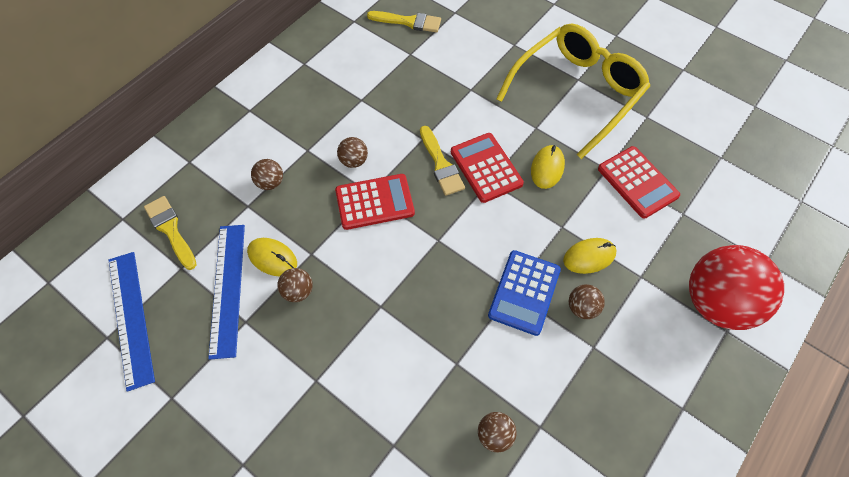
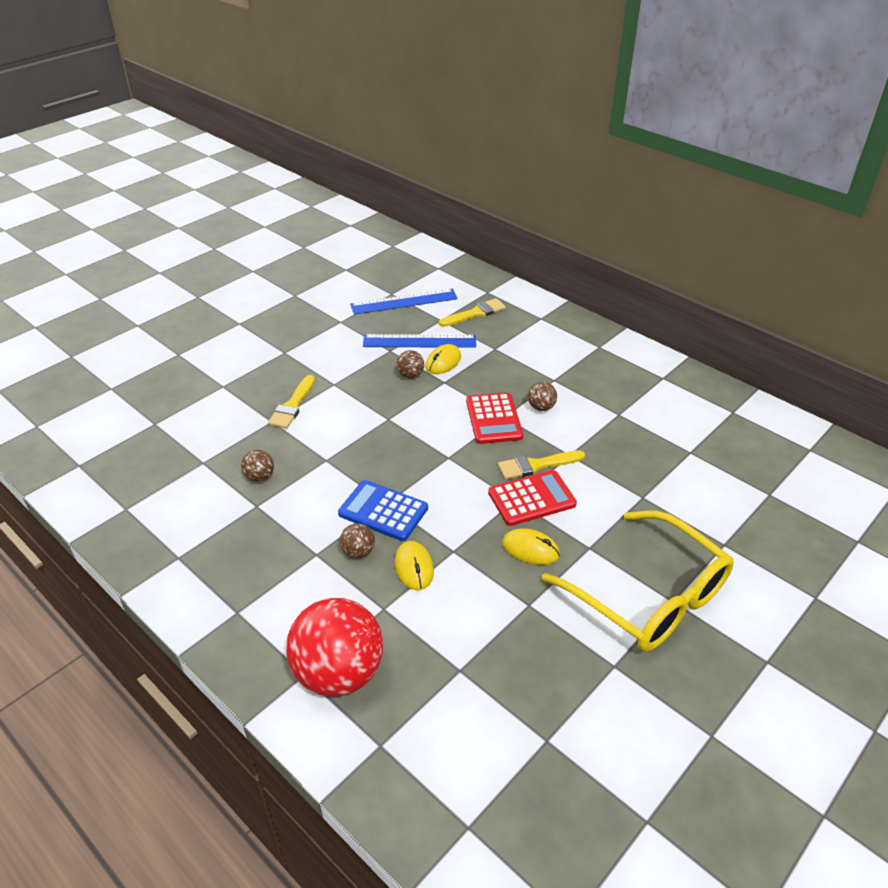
camera: 95 degrees right, 20 degrees down
(270, 183) = (518, 359): brown ball -> none
(408, 22) = (742, 453): yellow brush -> yellow brush (292, 405)
(637, 182) = (508, 632): red calculator -> none

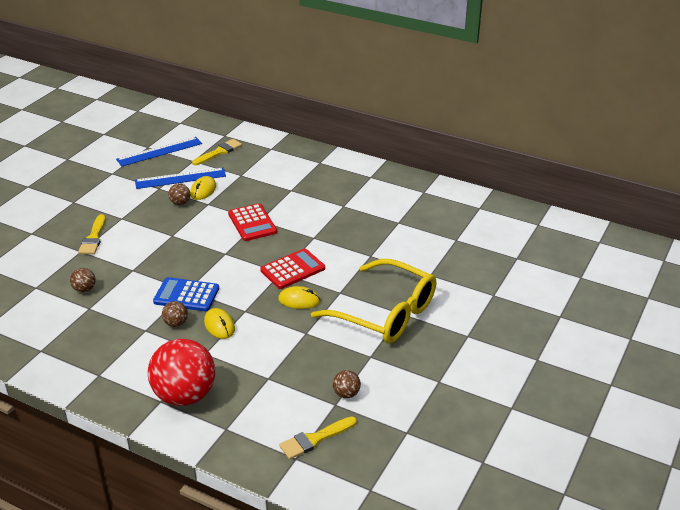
camera: 15 degrees left, 5 degrees down
(536, 465) = (291, 248): yellow brush -> yellow brush (315, 439)
(541, 407) = (285, 210): brown ball -> brown ball (346, 394)

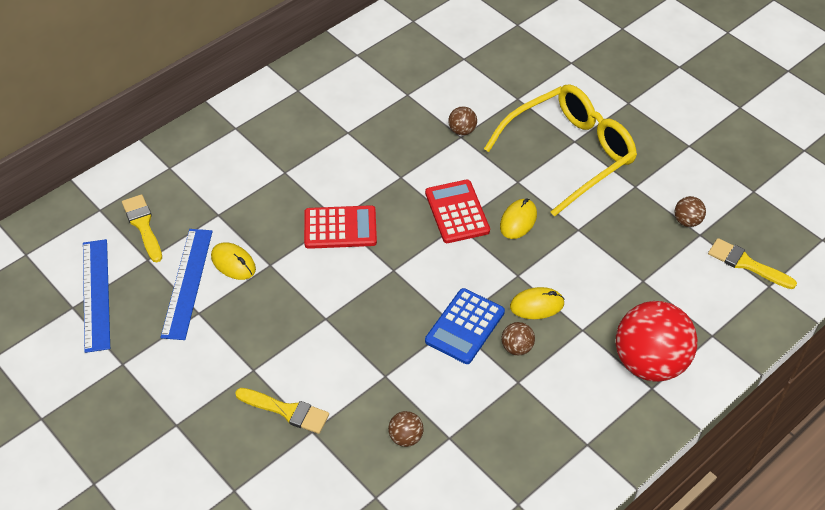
camera: 70 degrees left, 15 degrees up
(180, 203) = (251, 295): brown ball -> brown ball (462, 131)
(315, 439) = (746, 264): yellow brush -> yellow brush turned 135 degrees clockwise

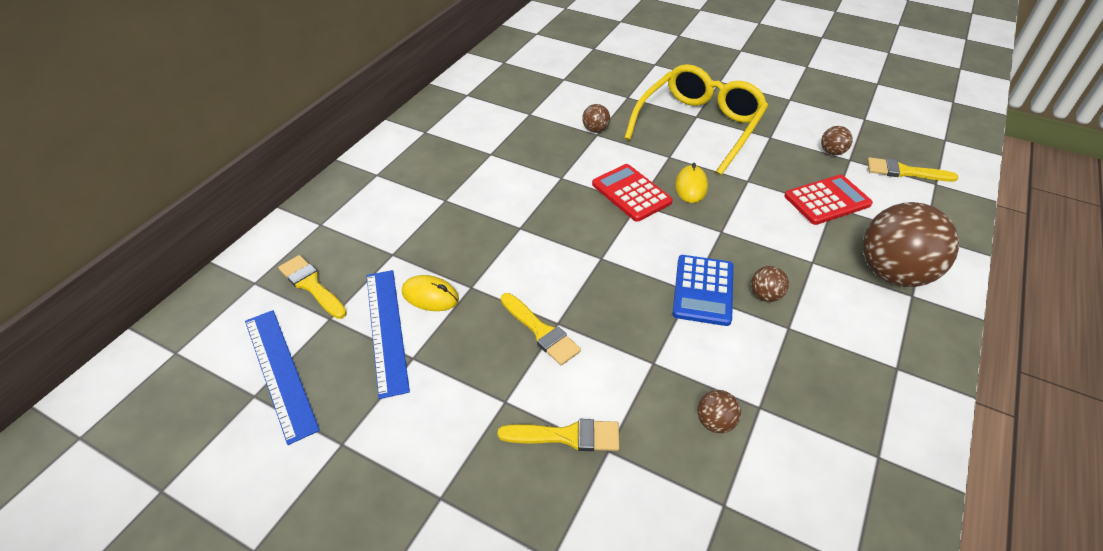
camera: 20 degrees left, 5 degrees down
(308, 321) = (541, 331): none -> yellow brush
(340, 228) = (527, 234): red calculator -> red calculator (827, 200)
(537, 305) = (757, 252): yellow mouse -> none
(649, 362) = (893, 273): red ball -> brown ball

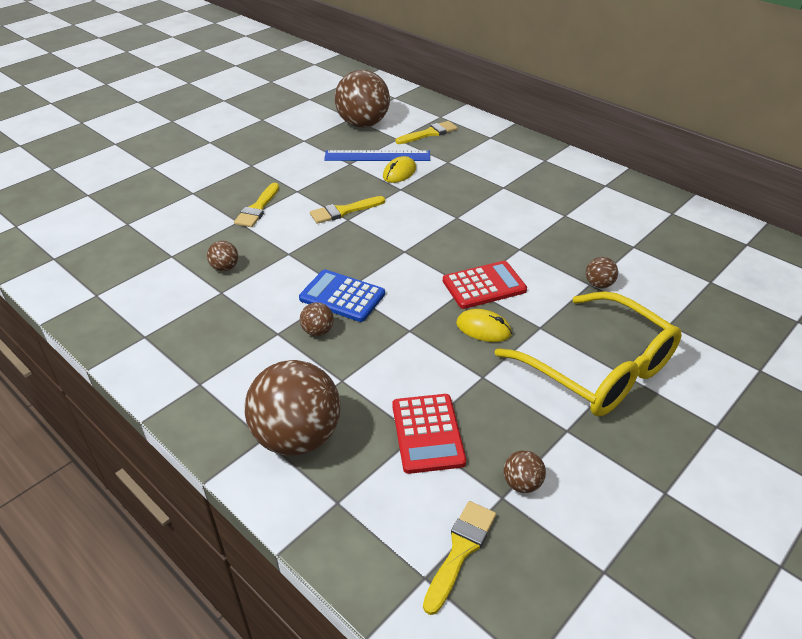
camera: 105 degrees right, 5 degrees down
(280, 372) = (363, 124): blue ruler -> brown ball

